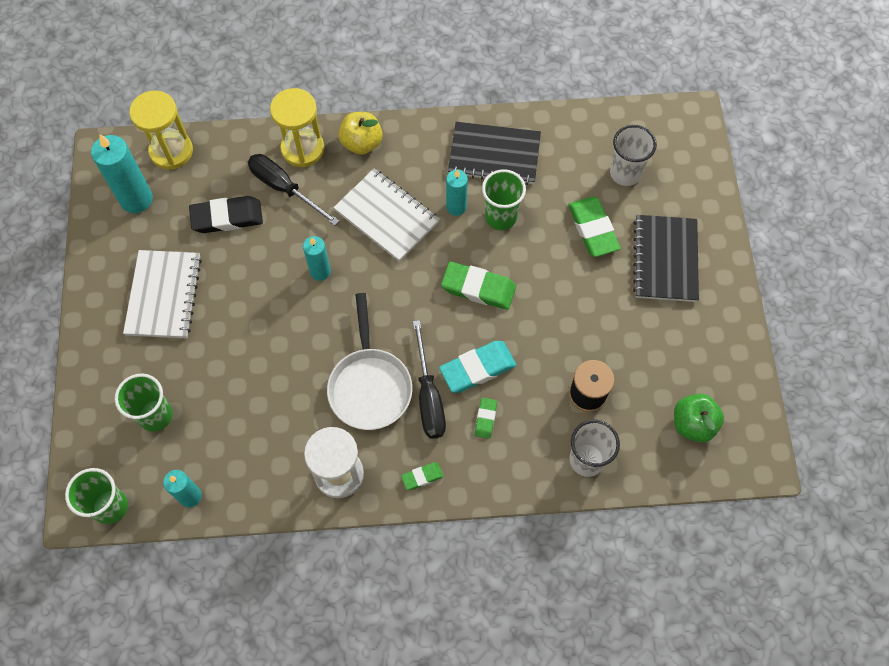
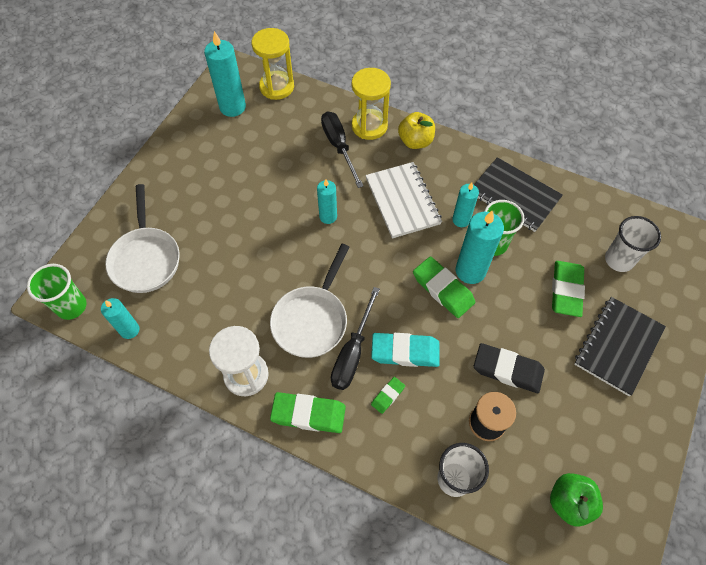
camera: 30 degrees right, 5 degrees down
(155, 415) = (146, 258): green cup -> white pan
(164, 295) = (207, 179): white notebook -> none
(227, 217) = (285, 147): black eraser -> black eraser (507, 370)
(422, 477) = (308, 414): green eraser -> green eraser, size x1.92
(494, 256) = (470, 271): none -> turquoise candle

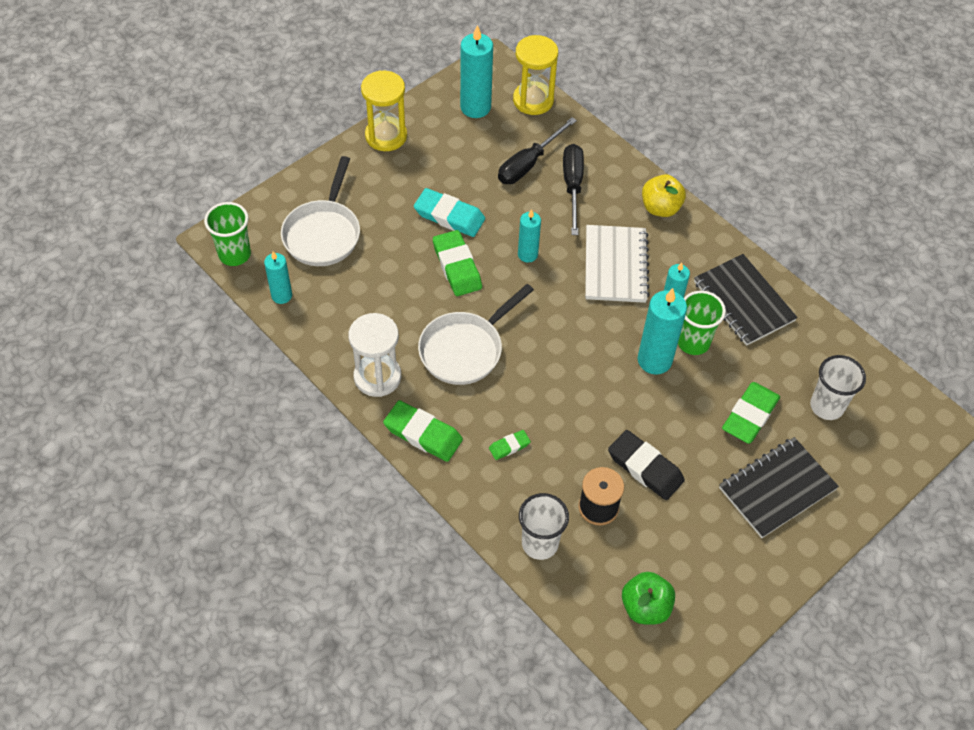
camera: 20 degrees right, 5 degrees down
(352, 352) = (492, 394): black screwdriver -> black screwdriver (528, 163)
(369, 126) = (617, 175): yellow hourglass -> yellow hourglass (386, 136)
(405, 352) = (546, 413): turquoise eraser -> turquoise eraser (449, 216)
(443, 289) = (615, 368): green eraser -> green eraser (457, 266)

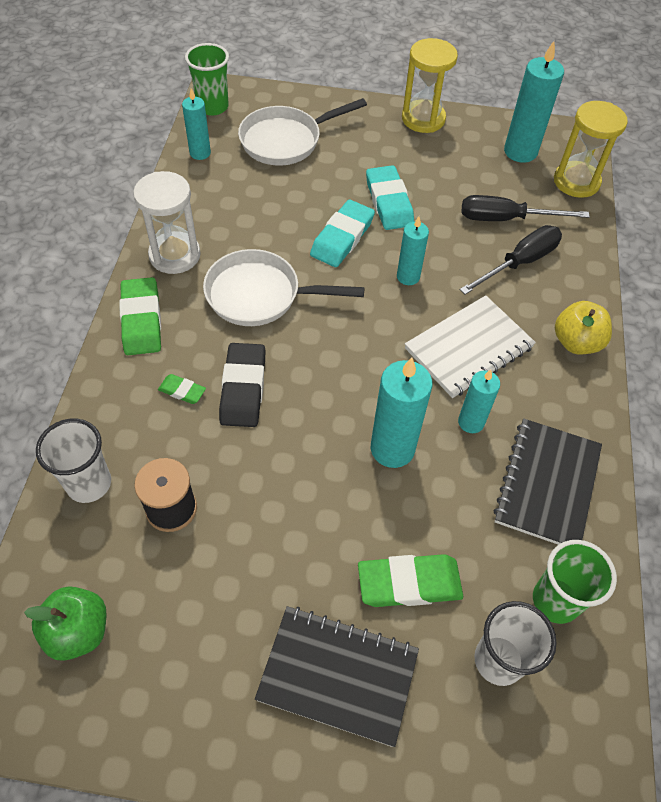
camera: 50 degrees right, 0 degrees up
(457, 266) = (342, 237): green eraser -> turquoise eraser
(645, 468) = (254, 521): black eraser -> black eraser (243, 388)
(693, 342) = (448, 469): green cup -> green cup (555, 600)

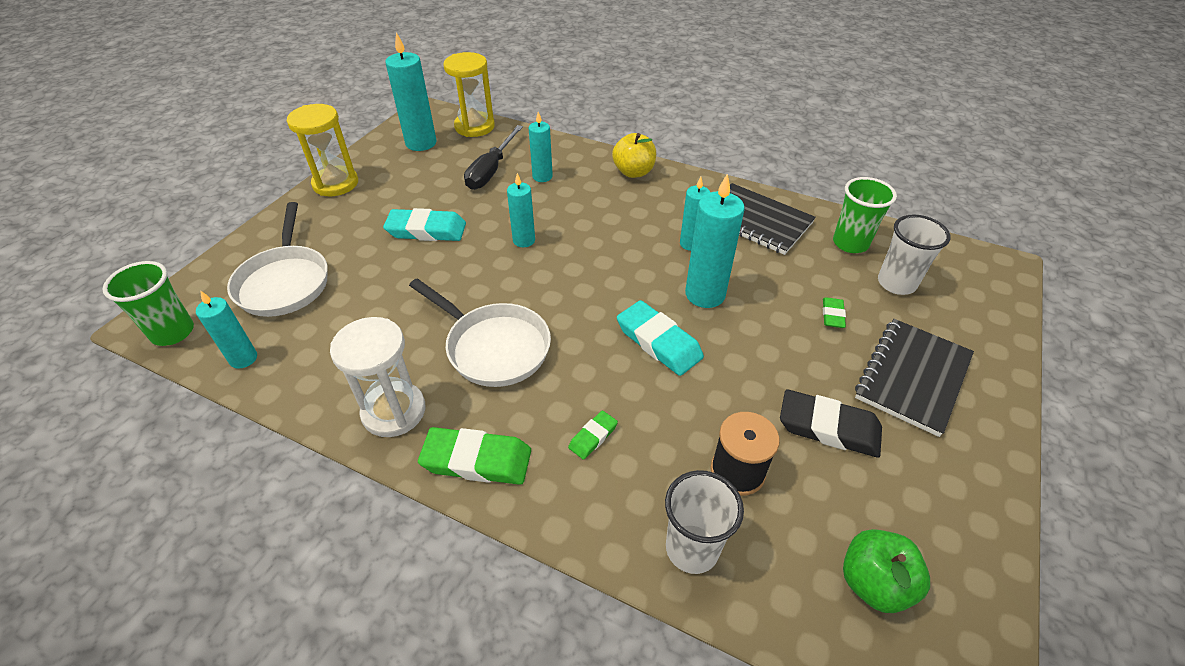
camera: 70 degrees left, 10 degrees down
(243, 388) = (607, 384): black eraser -> black eraser (828, 428)
(260, 295) = (493, 347): white pan -> white pan turned 75 degrees counterclockwise
(342, 237) = (451, 271): turquoise eraser -> turquoise eraser (658, 342)
(409, 583) = (832, 315): green eraser -> green eraser, size x0.52
(469, 348) = (617, 226): white notebook -> none
(519, 263) = (542, 177): black screwdriver -> turquoise candle

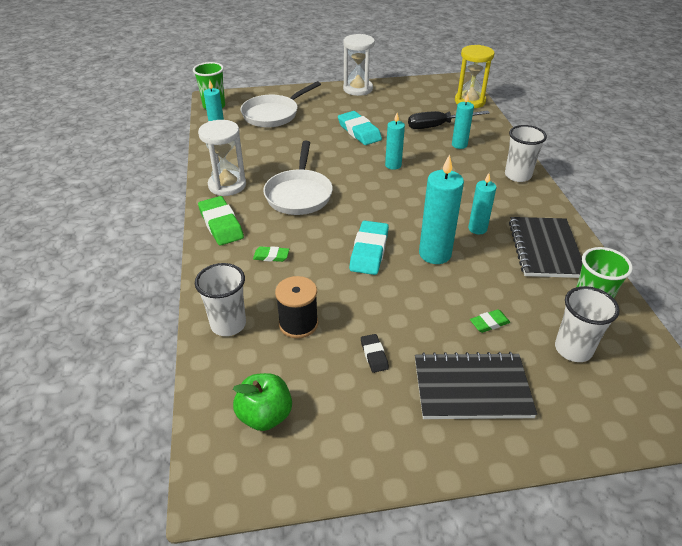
camera: 55 degrees right, 5 degrees down
(335, 183) = (358, 89): yellow hourglass -> white hourglass
(421, 143) = (427, 94): turquoise candle -> none
(633, 172) = (517, 175): yellow apple -> white cup
(828, 428) = (374, 355): black eraser -> black eraser, size x0.52

